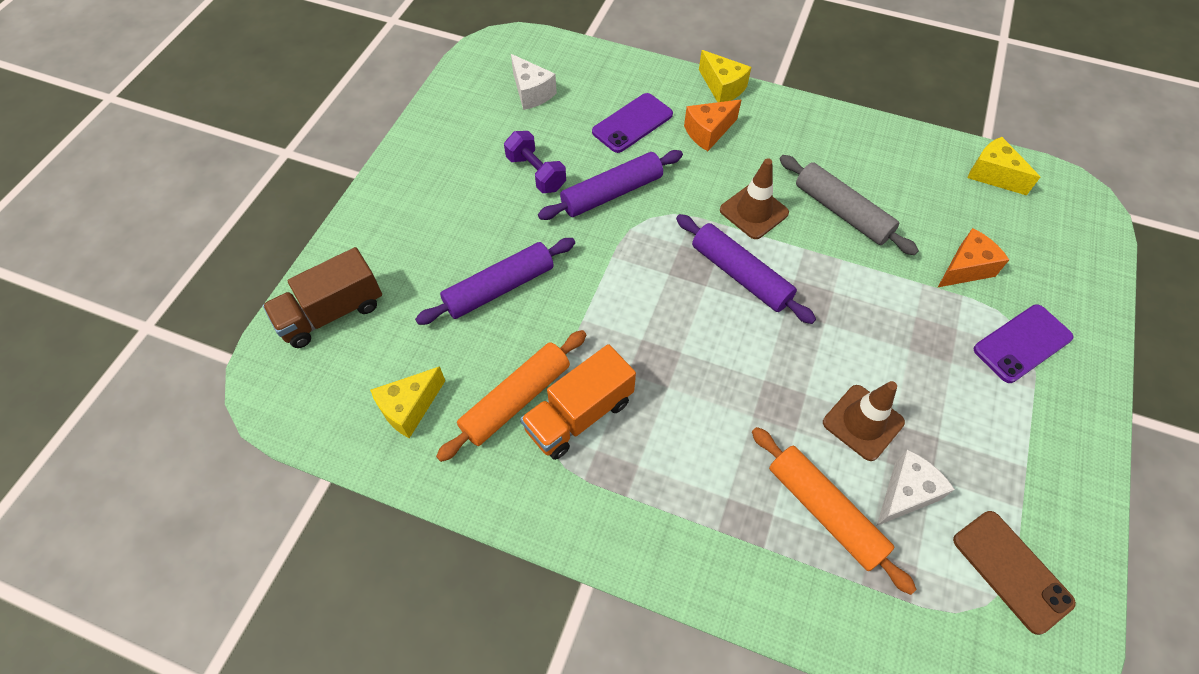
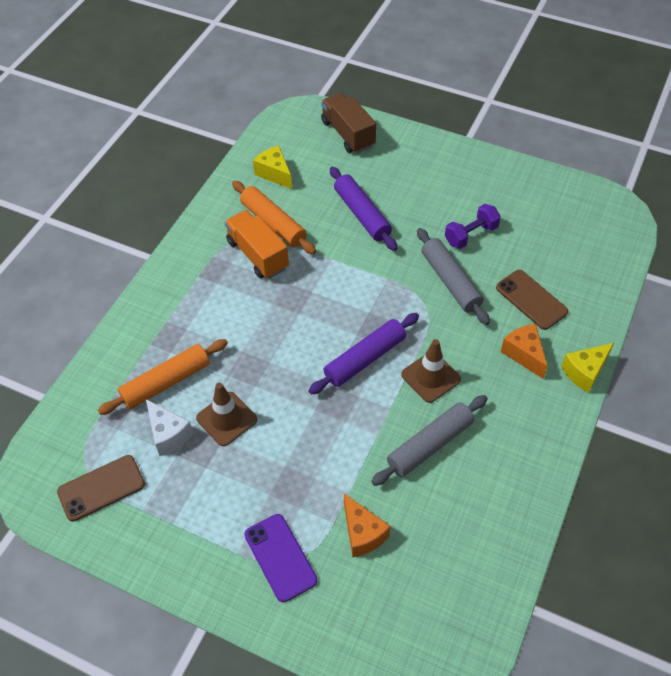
camera: 95 degrees right, 5 degrees down
(531, 93) = (563, 233): white cheese -> none
(612, 193) = (450, 281): purple rolling pin -> grey rolling pin
(632, 123) = (531, 300): purple phone -> brown phone
(992, 175) = (478, 595): yellow cheese -> none

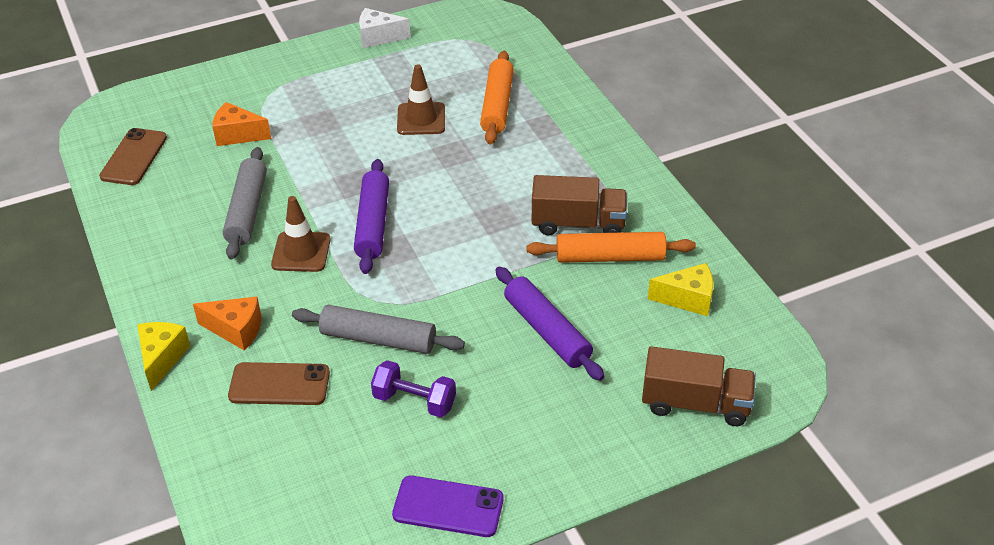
camera: 130 degrees right, 10 degrees down
(101, 488) = (443, 40): brown phone -> brown phone (134, 157)
(168, 434) = (446, 86): white cheese -> white cheese (378, 37)
(257, 255) = (578, 224): orange truck -> brown truck
(280, 557) = (279, 90): purple phone -> purple phone (448, 507)
(362, 214) = (547, 331): purple rolling pin -> purple rolling pin turned 45 degrees clockwise
(471, 235) = (414, 401): purple dumbbell -> purple dumbbell turned 75 degrees counterclockwise

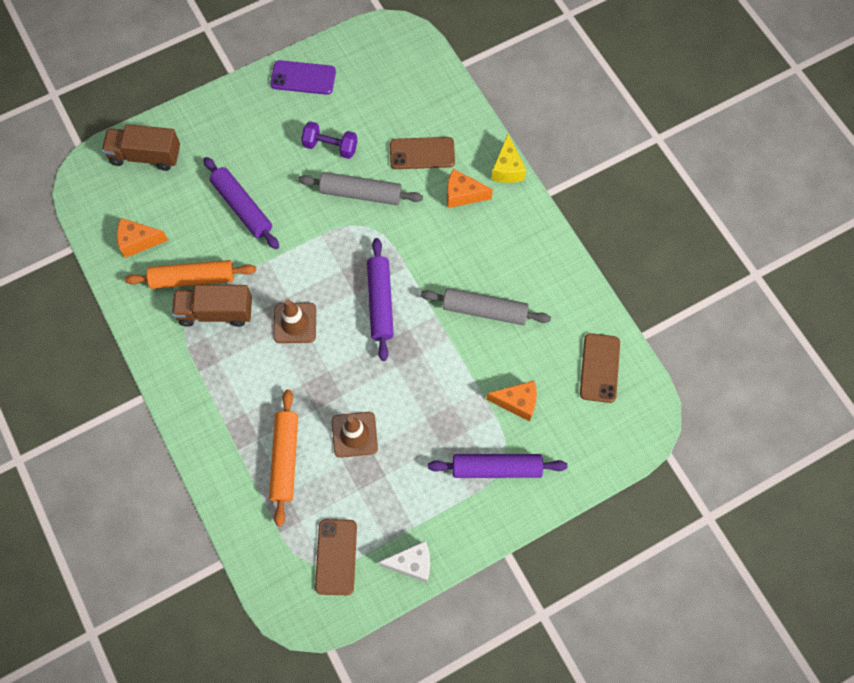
camera: 175 degrees right, 25 degrees up
(247, 210) = (484, 310): grey rolling pin -> grey rolling pin turned 75 degrees counterclockwise
(277, 91) = (496, 468): none -> purple rolling pin
(301, 252) = (431, 269): brown traffic cone -> brown traffic cone (295, 323)
(450, 44) = (336, 557): none -> brown phone
(687, 299) = (138, 241): yellow cheese -> orange cheese

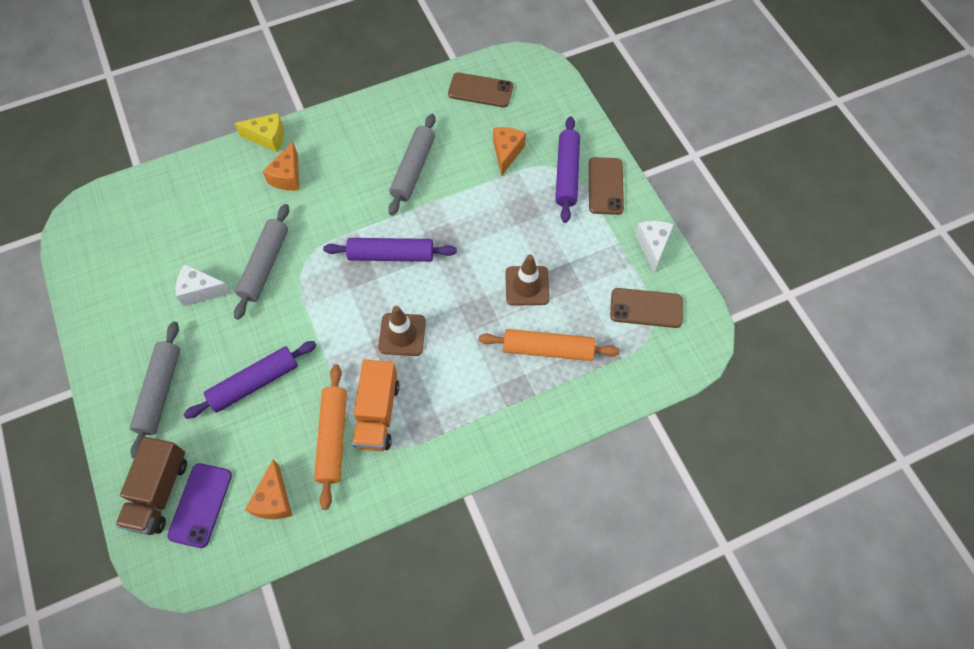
camera: 85 degrees left, 5 degrees down
(216, 312) = (377, 413): brown truck -> orange truck
(232, 136) = (160, 392): none -> grey rolling pin
(303, 78) = (105, 314): purple phone -> purple phone (200, 505)
(330, 146) = (201, 291): purple dumbbell -> white cheese
(422, 153) = (232, 207): brown phone -> brown phone (605, 186)

